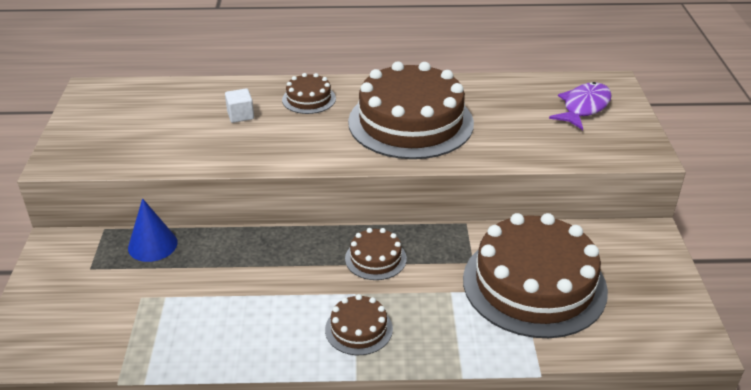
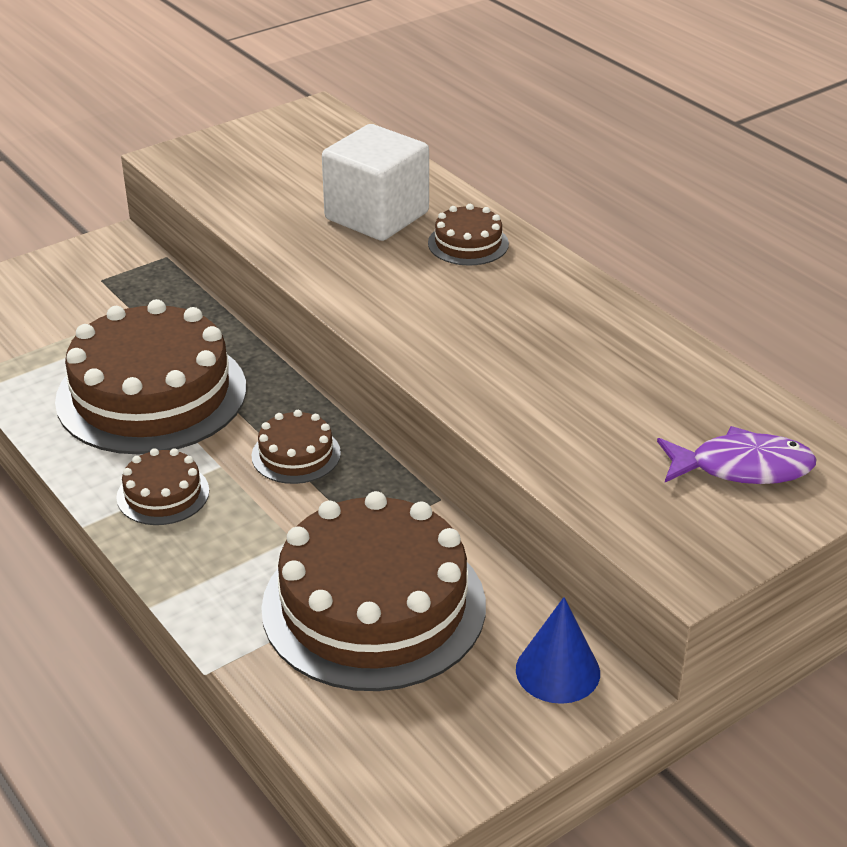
camera: 55 degrees right, 0 degrees up
(152, 245) = (170, 297): blue cone -> blue cone (557, 671)
(240, 115) = (377, 216): white cube -> white cube, size x2.31
(410, 122) = (510, 335): brown cake -> brown cake (151, 394)

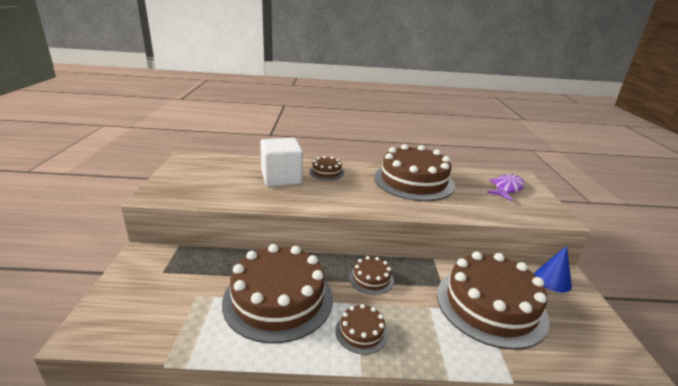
camera: 55 degrees left, 10 degrees down
(583, 343) = (413, 181): none -> brown cake

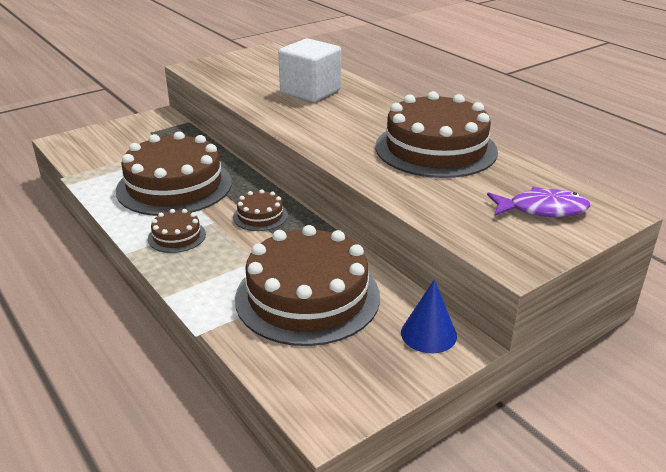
camera: 55 degrees right, 5 degrees up
(326, 172) = (364, 103): brown cake -> none

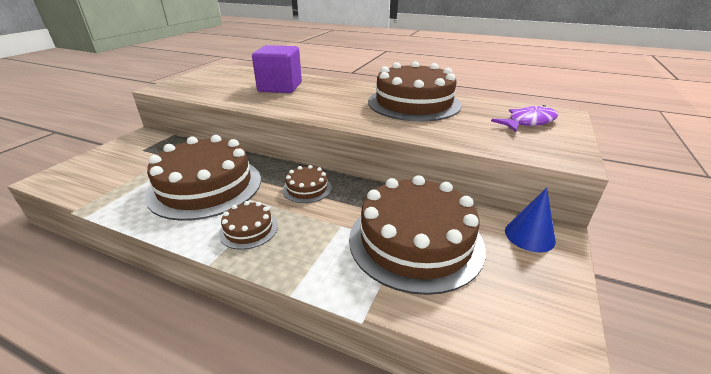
camera: 30 degrees left, 0 degrees up
(310, 91) = (280, 87): white cube -> purple cube

